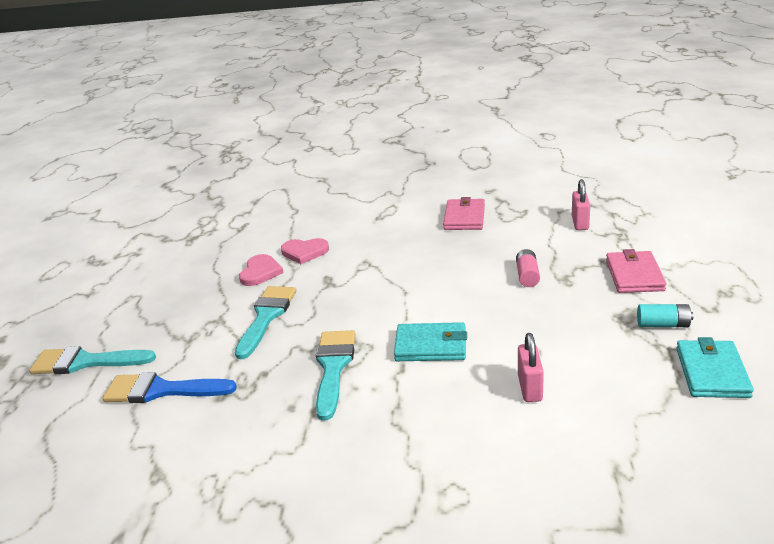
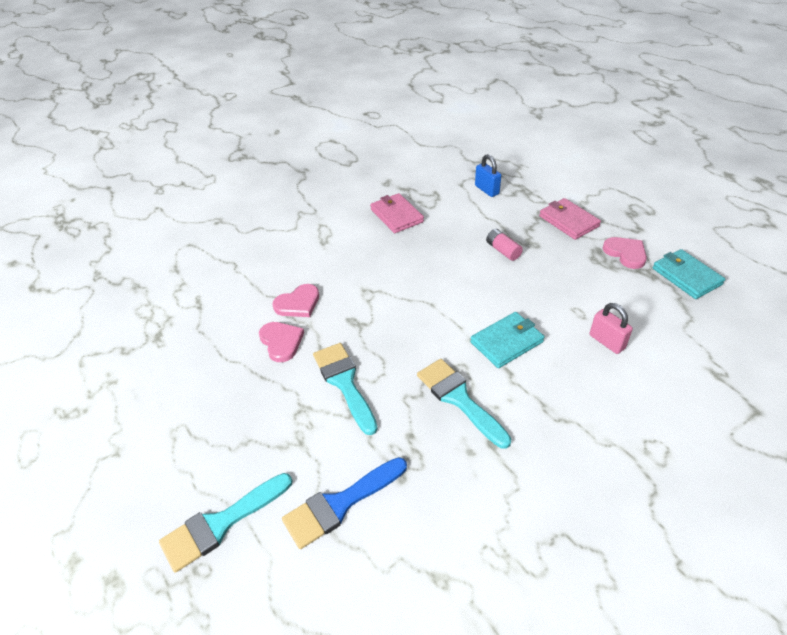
camera: 40 degrees left, 15 degrees up
(580, 223) = (486, 190): pink padlock -> blue padlock
(663, 325) = (625, 253): turquoise battery -> pink heart

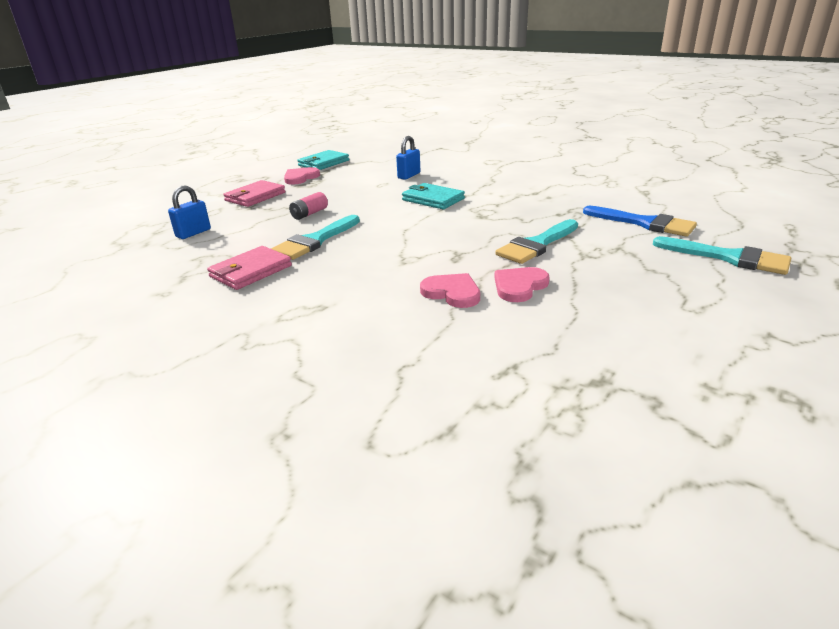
camera: 110 degrees left, 15 degrees down
(459, 398) = (506, 205): turquoise brush -> turquoise brush (315, 241)
(607, 342) = (409, 175): pink padlock -> blue padlock

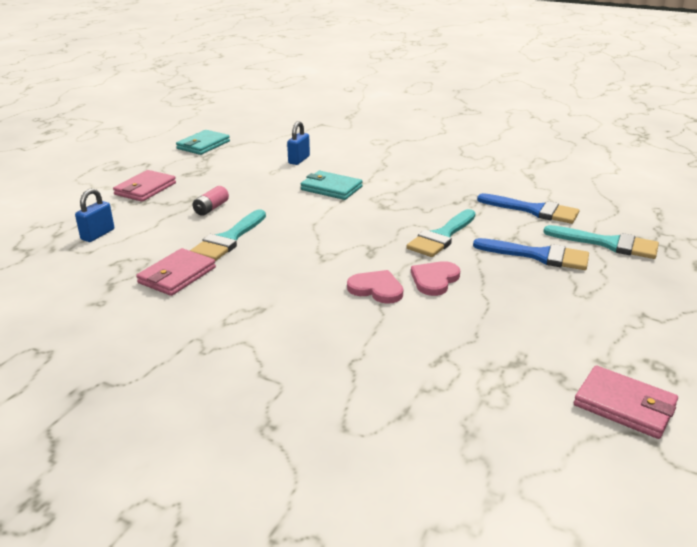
camera: 10 degrees left, 0 degrees up
(300, 178) = (185, 164): pink heart -> none
(644, 267) = (539, 256): none -> blue brush
(738, 444) = (624, 405): none -> pink wallet

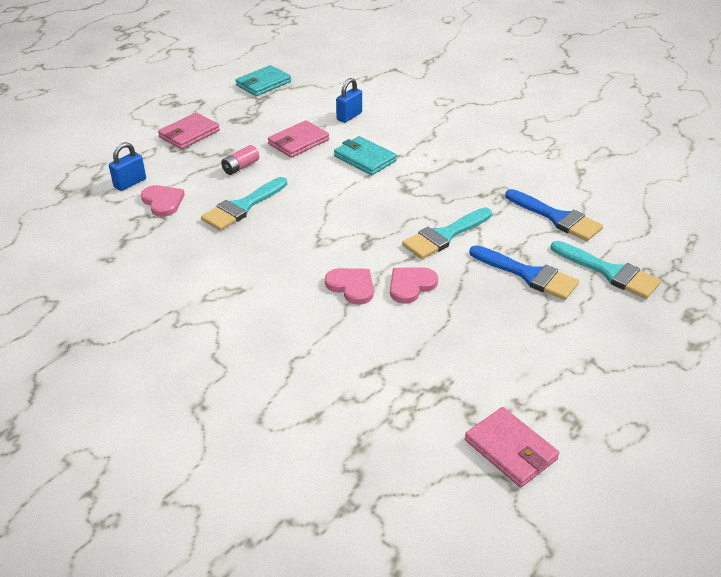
camera: 15 degrees right, 10 degrees up
(141, 246) = (163, 202): none -> pink heart
(177, 275) = (182, 241): pink wallet -> pink wallet (298, 142)

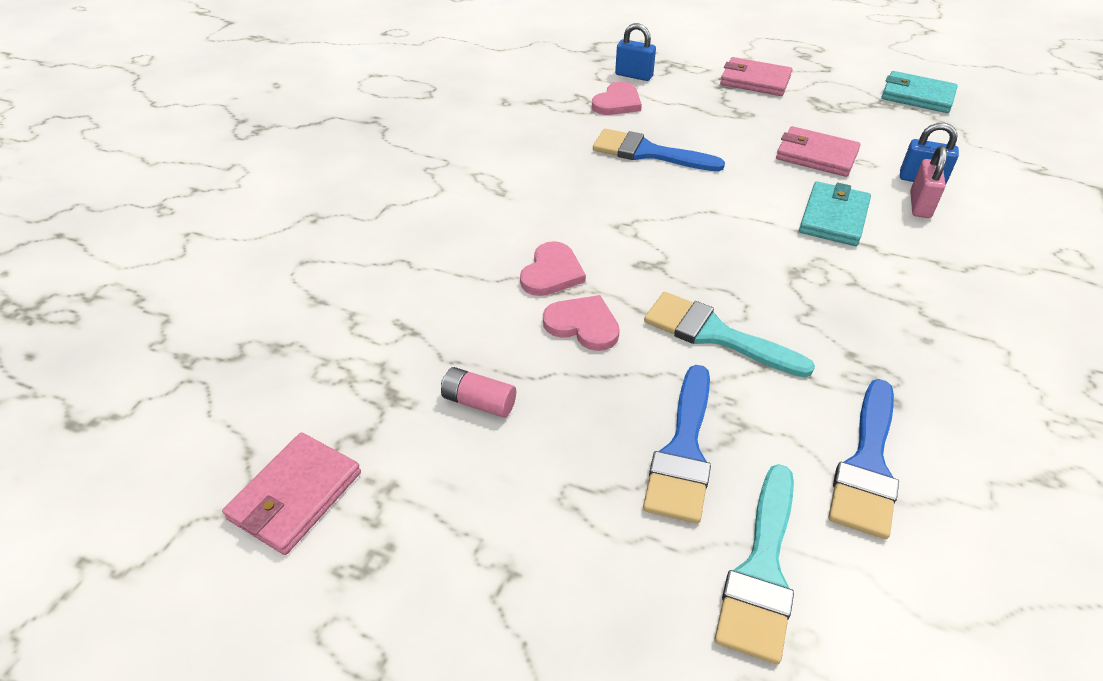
camera: 70 degrees right, 5 degrees up
(240, 167) = (723, 130): pink battery -> pink battery (479, 402)
(242, 207) = (648, 153): turquoise brush -> blue brush
(372, 126) = (920, 205): none -> pink padlock

